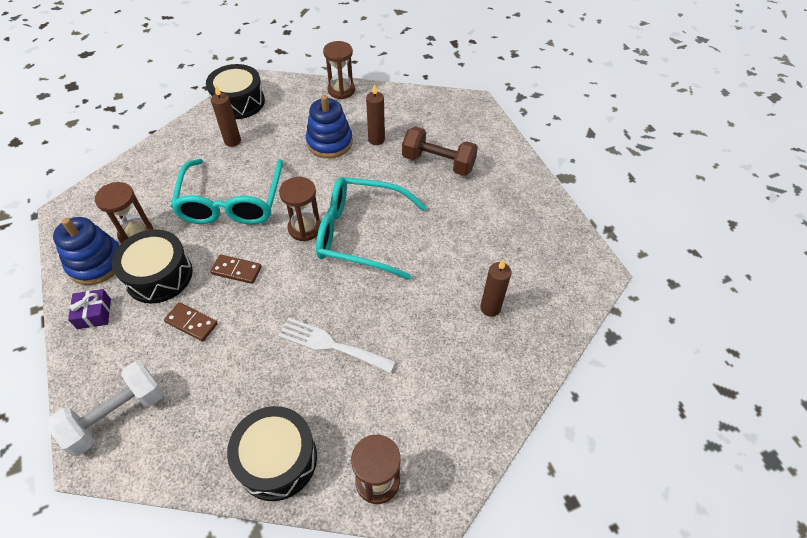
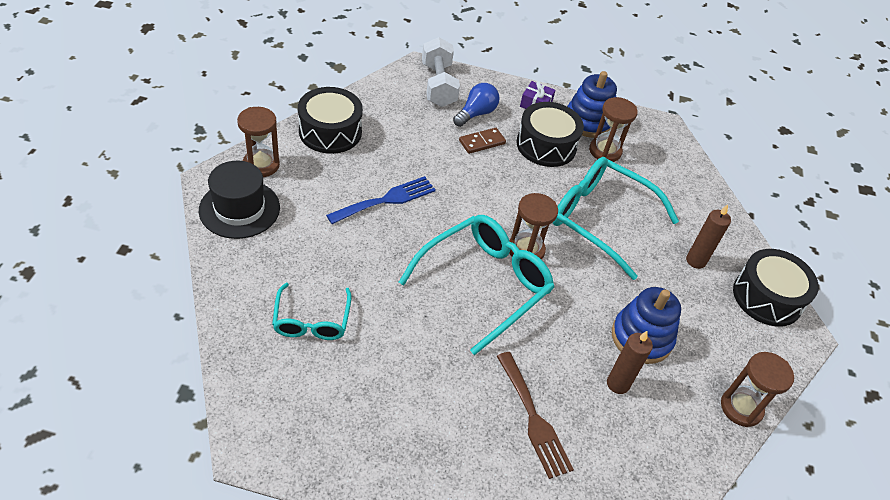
camera: 120 degrees right, 5 degrees down
(147, 352) = (476, 114): none -> blue light bulb
(236, 270) = (513, 186): brown domino -> none
(331, 345) = (386, 200): white fork -> blue fork
(438, 163) = (533, 418): brown dumbbell -> brown fork
(445, 448) = (239, 209): none -> black hat
(490, 308) = (312, 320): brown candle -> turquoise glasses

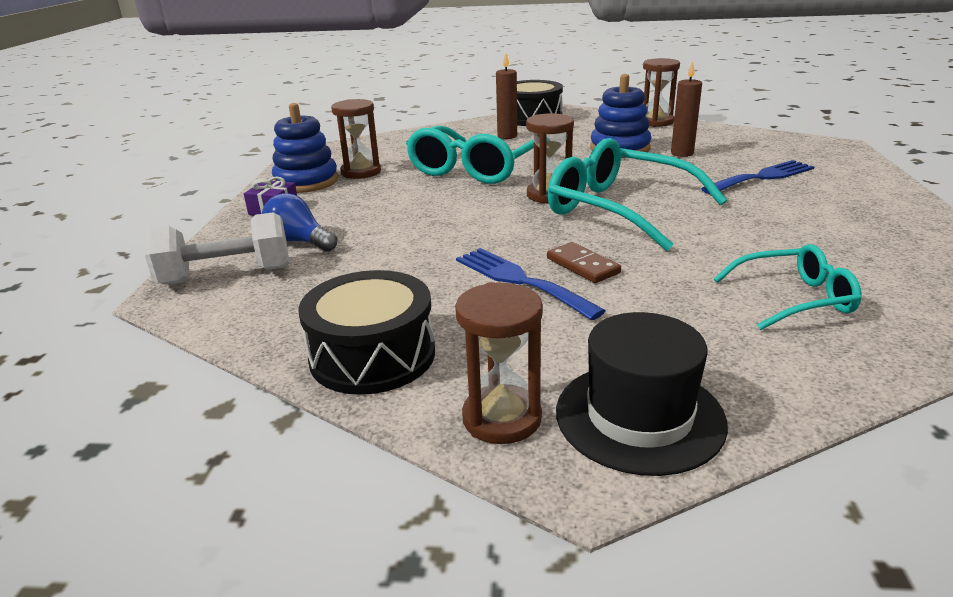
camera: 90 degrees left, 20 degrees down
(482, 142) = (364, 232): brown domino -> brown domino (582, 266)
(533, 418) = (762, 177): brown fork -> blue fork
(546, 145) = (359, 198): black drum -> none

